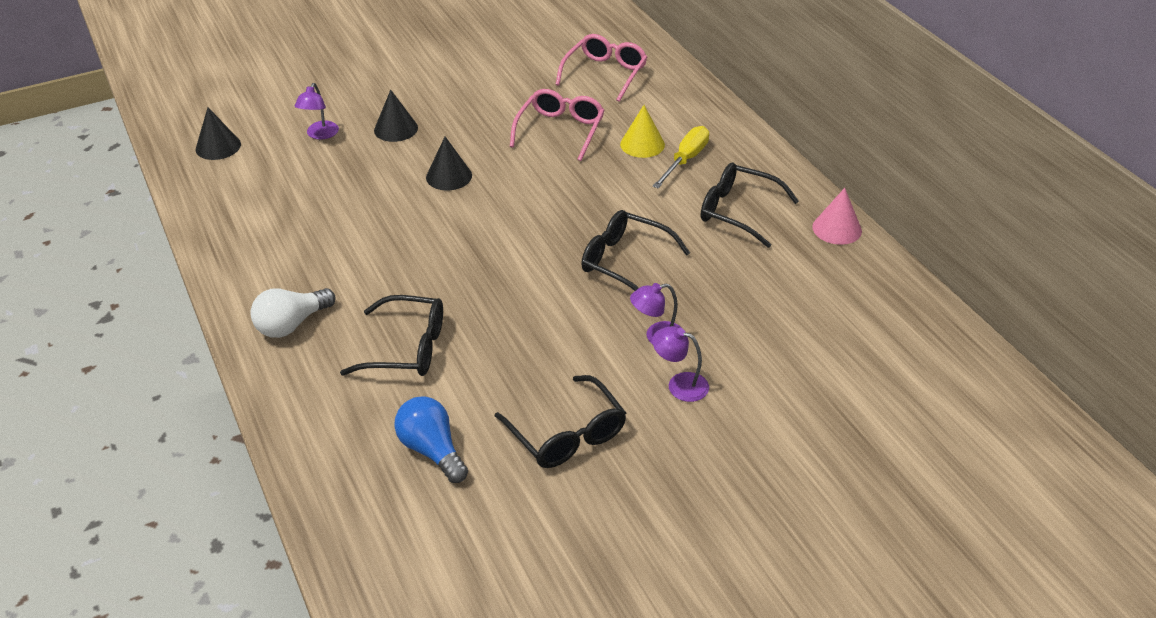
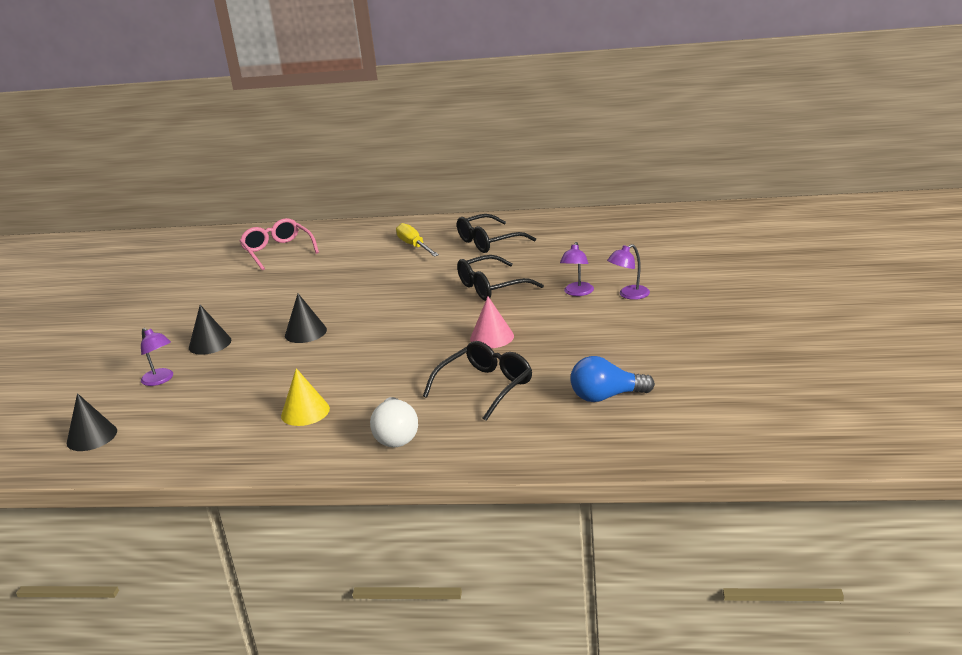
camera: 55 degrees left, 15 degrees down
(560, 130) = (317, 280): pink glasses -> none
(567, 434) = (638, 342): black glasses -> none
(642, 144) = (377, 256): yellow cone -> yellow cone (305, 412)
(837, 228) = (542, 219): pink cone -> pink cone (492, 337)

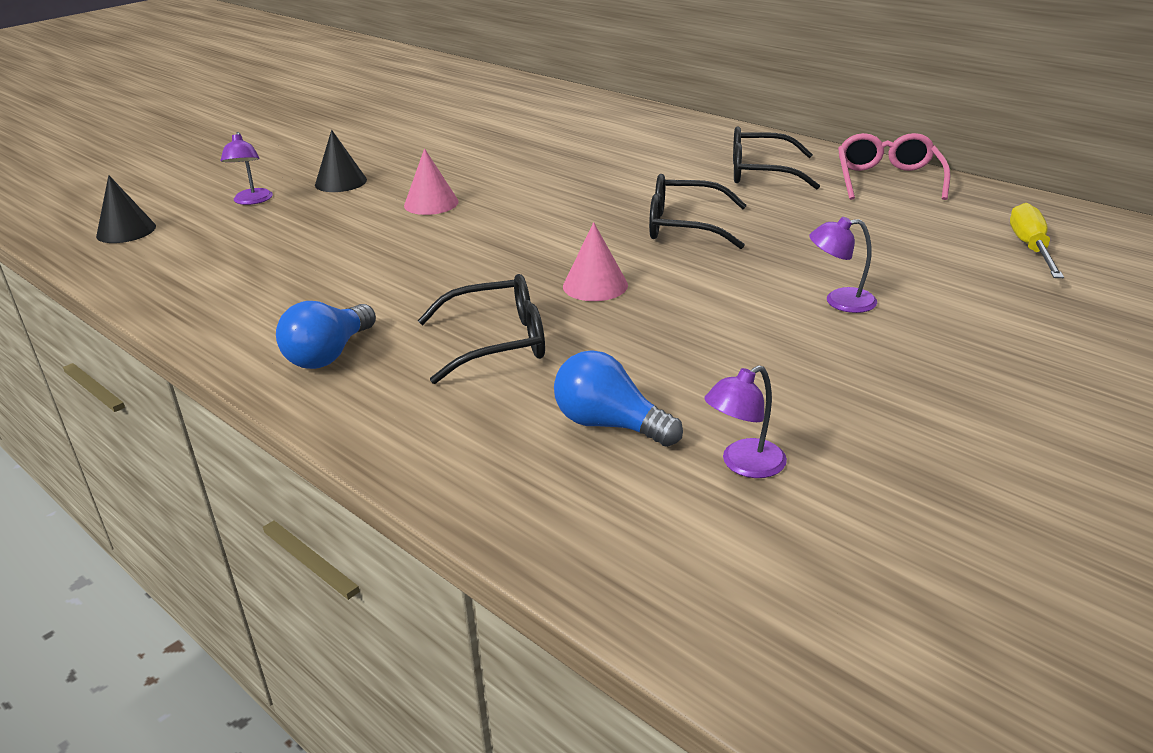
camera: 35 degrees right, 5 degrees up
(278, 251) = (536, 113): pink glasses -> pink glasses (887, 179)
(305, 332) = (431, 203): black cone -> pink cone
(305, 412) = (300, 286): yellow cone -> none
(396, 436) = (329, 354): white light bulb -> blue light bulb
(414, 246) = (673, 150): yellow screwdriver -> yellow screwdriver (1031, 248)
(577, 293) = (776, 272): purple lamp -> purple lamp (744, 465)

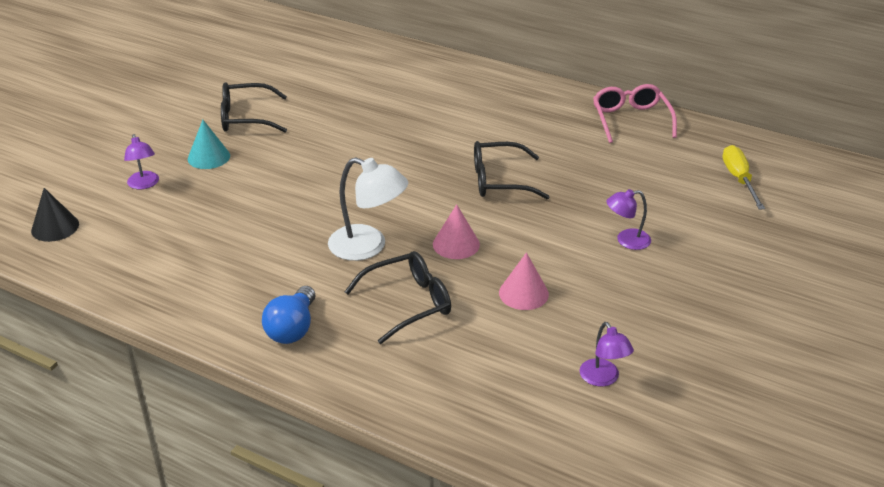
camera: 15 degrees left, 5 degrees up
(340, 182) = (208, 157): black cone -> turquoise cone
(431, 203) = (296, 174): pink cone -> pink cone (523, 293)
(478, 278) = (368, 247): none -> white lamp
(610, 424) = (510, 360): blue light bulb -> none
(744, 465) = (603, 379): purple lamp -> purple lamp turned 60 degrees counterclockwise
(761, 172) = (538, 120): black glasses -> black glasses (246, 118)

